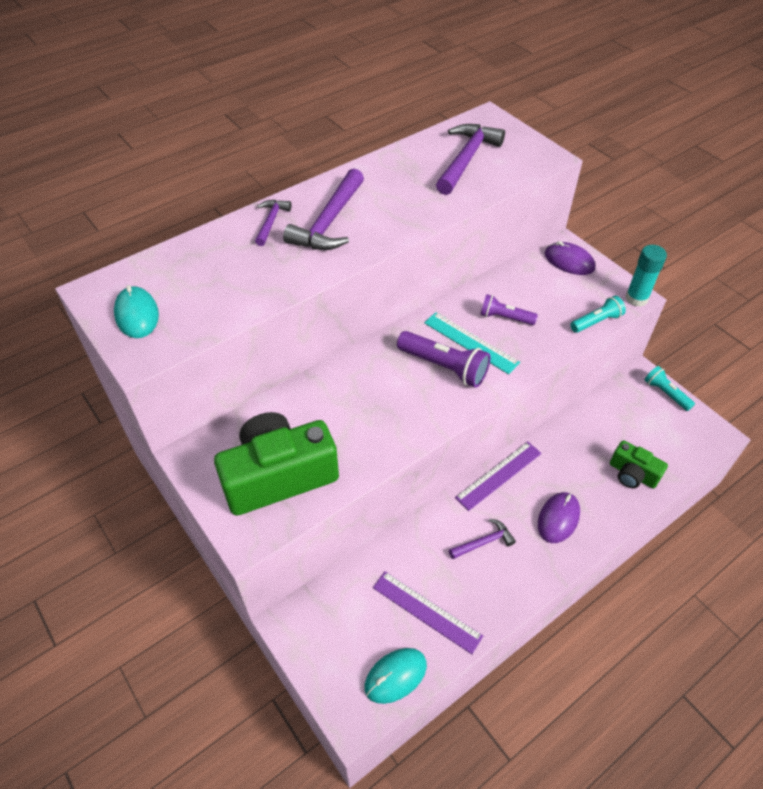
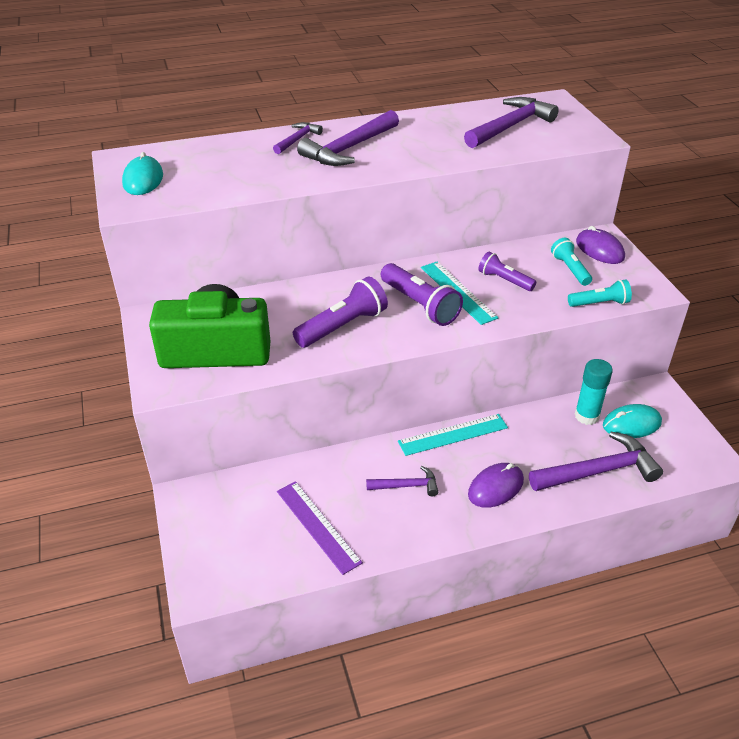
camera: 20 degrees right, 10 degrees down
(386, 412) = (343, 326): none -> purple flashlight
(395, 676) = (258, 569): turquoise mouse -> turquoise mouse (631, 424)
(499, 475) = (453, 434): purple ruler -> turquoise ruler
(632, 474) = (598, 471): green camera -> purple hammer
(636, 298) = (655, 294): turquoise glue stick -> turquoise glue stick (586, 416)
(666, 393) = (676, 410): turquoise flashlight -> turquoise flashlight (570, 269)

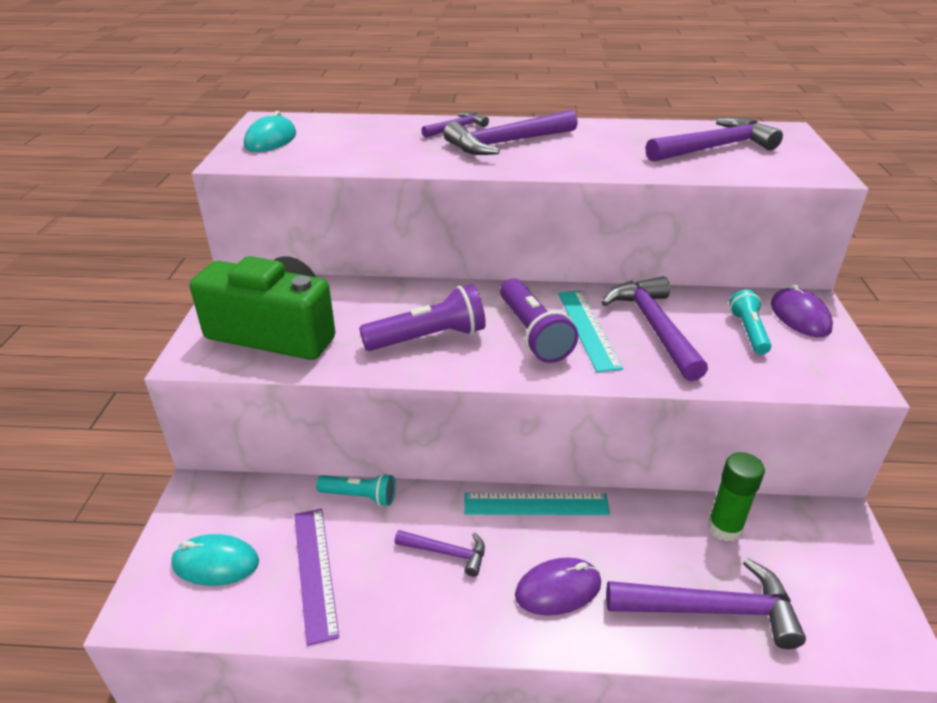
camera: 20 degrees right, 5 degrees down
(504, 280) = (654, 327): purple flashlight -> purple hammer
(586, 416) = (724, 528): turquoise glue stick -> green glue stick
(599, 303) = (771, 381): turquoise flashlight -> turquoise flashlight (360, 496)
(631, 424) = (785, 556): turquoise mouse -> turquoise mouse (215, 563)

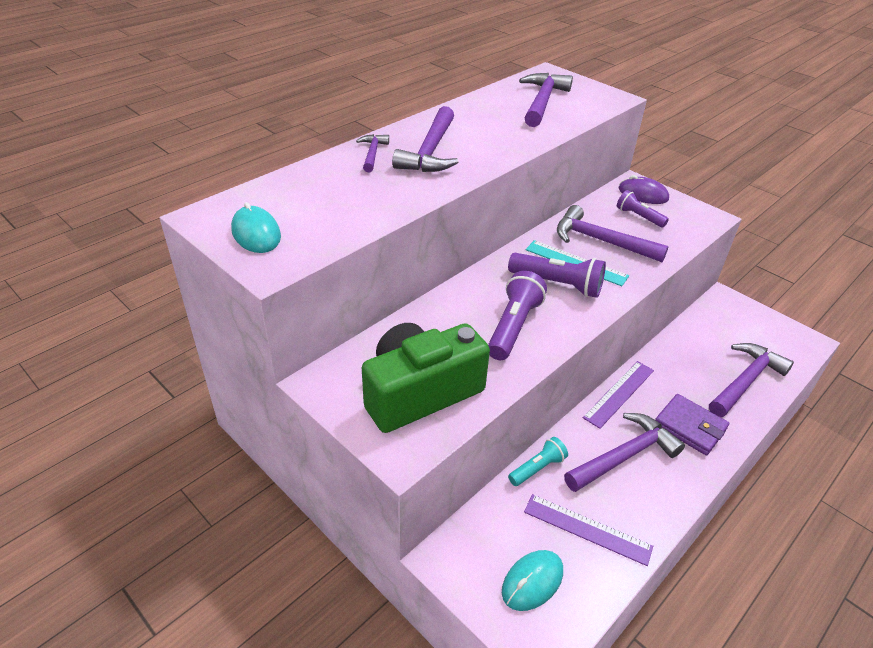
camera: 50 degrees left, 5 degrees up
(446, 553) = (624, 456): purple hammer -> purple hammer, size x1.85
(536, 504) = (619, 393): turquoise ruler -> purple ruler
(558, 589) = (690, 427): purple mouse -> purple wallet
(724, 528) = (698, 338): green glue stick -> none
(748, 331) = (639, 217): turquoise flashlight -> purple flashlight

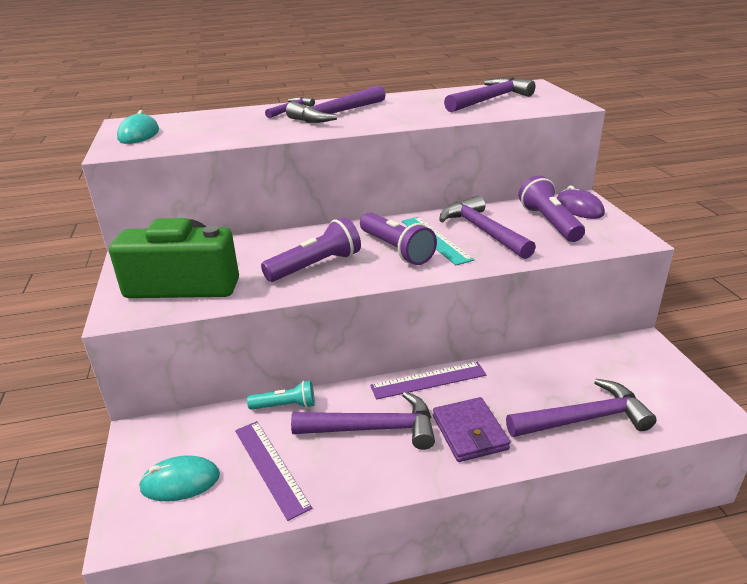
camera: 35 degrees right, 10 degrees down
(639, 217) = (549, 223): purple flashlight -> purple flashlight, size x1.59

